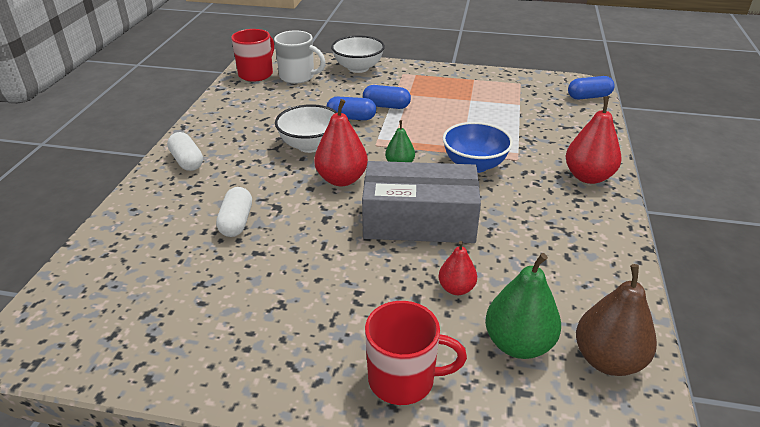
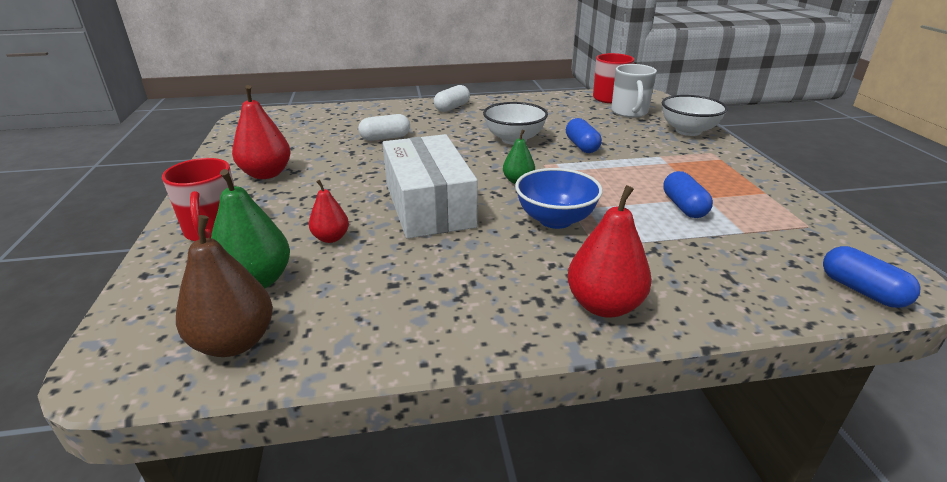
camera: 70 degrees right, 5 degrees down
(342, 179) = (470, 161): red pear -> red pear (266, 174)
(386, 106) = (626, 157): blue capsule -> blue capsule (684, 207)
(419, 220) = (428, 205): grey box -> white box

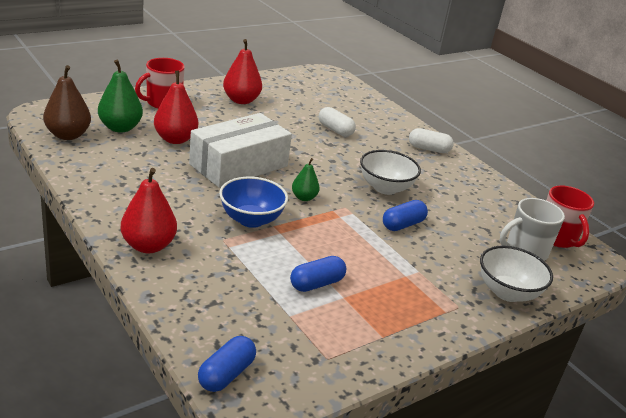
camera: 60 degrees right, 0 degrees up
(331, 238) = (175, 139): red pear -> red pear, size x1.71

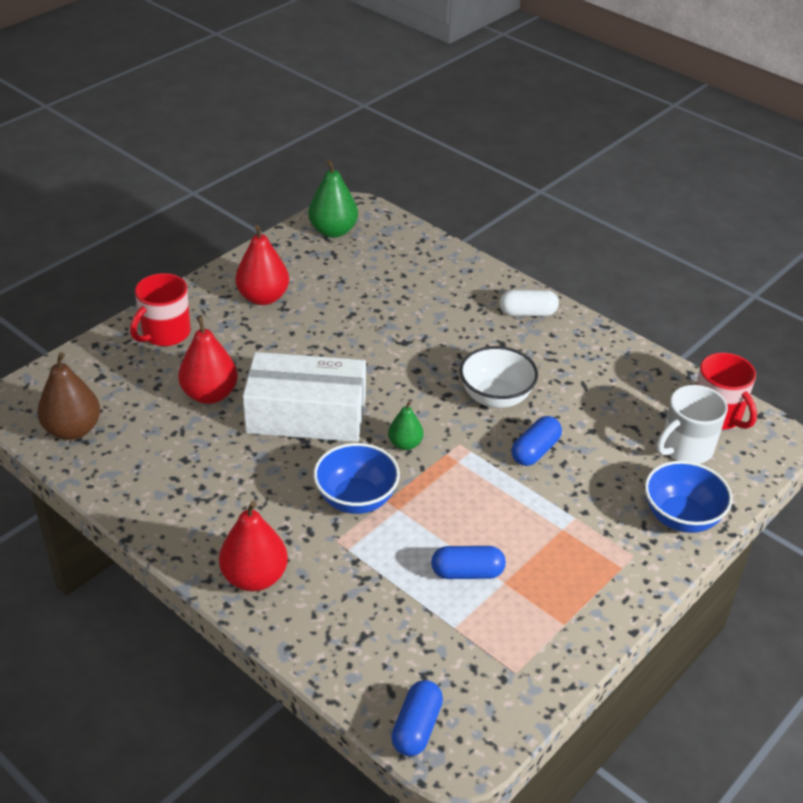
camera: 10 degrees left, 10 degrees up
(120, 128) = (132, 396): green pear -> green pear (333, 231)
(239, 165) = (306, 414): white box -> white box turned 60 degrees clockwise
(316, 284) = (467, 572): blue capsule -> blue capsule turned 45 degrees clockwise
(335, 130) = (402, 315): white capsule -> none
(507, 292) = (681, 517): white bowl -> blue bowl

